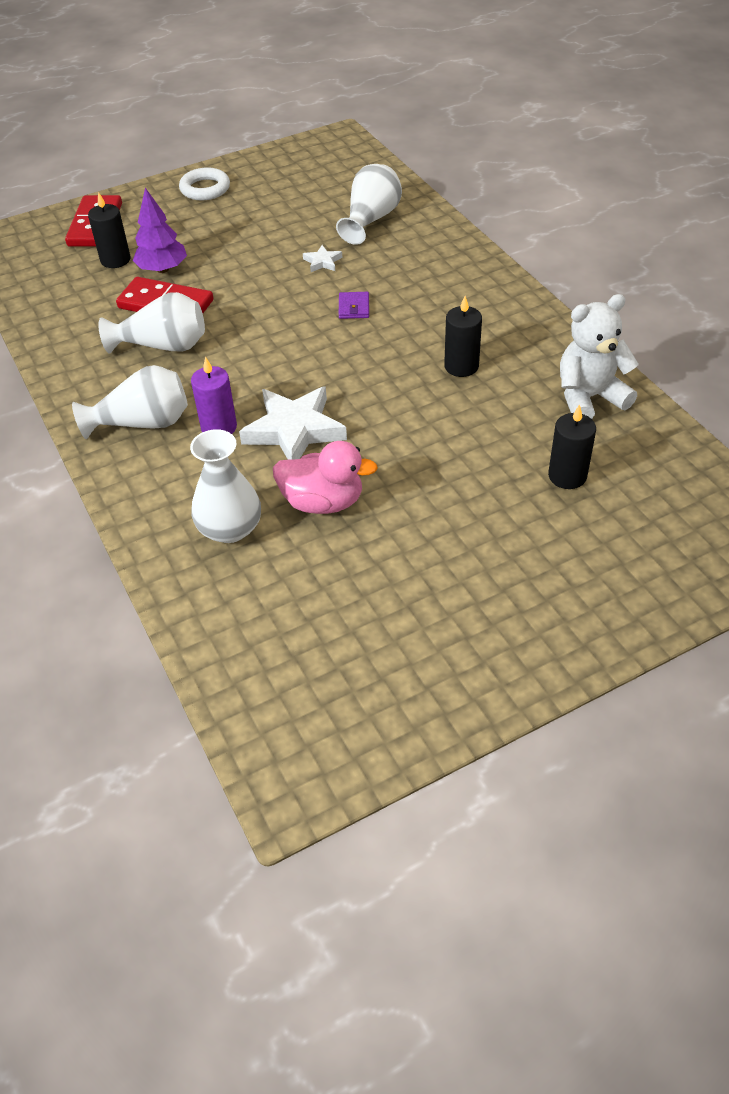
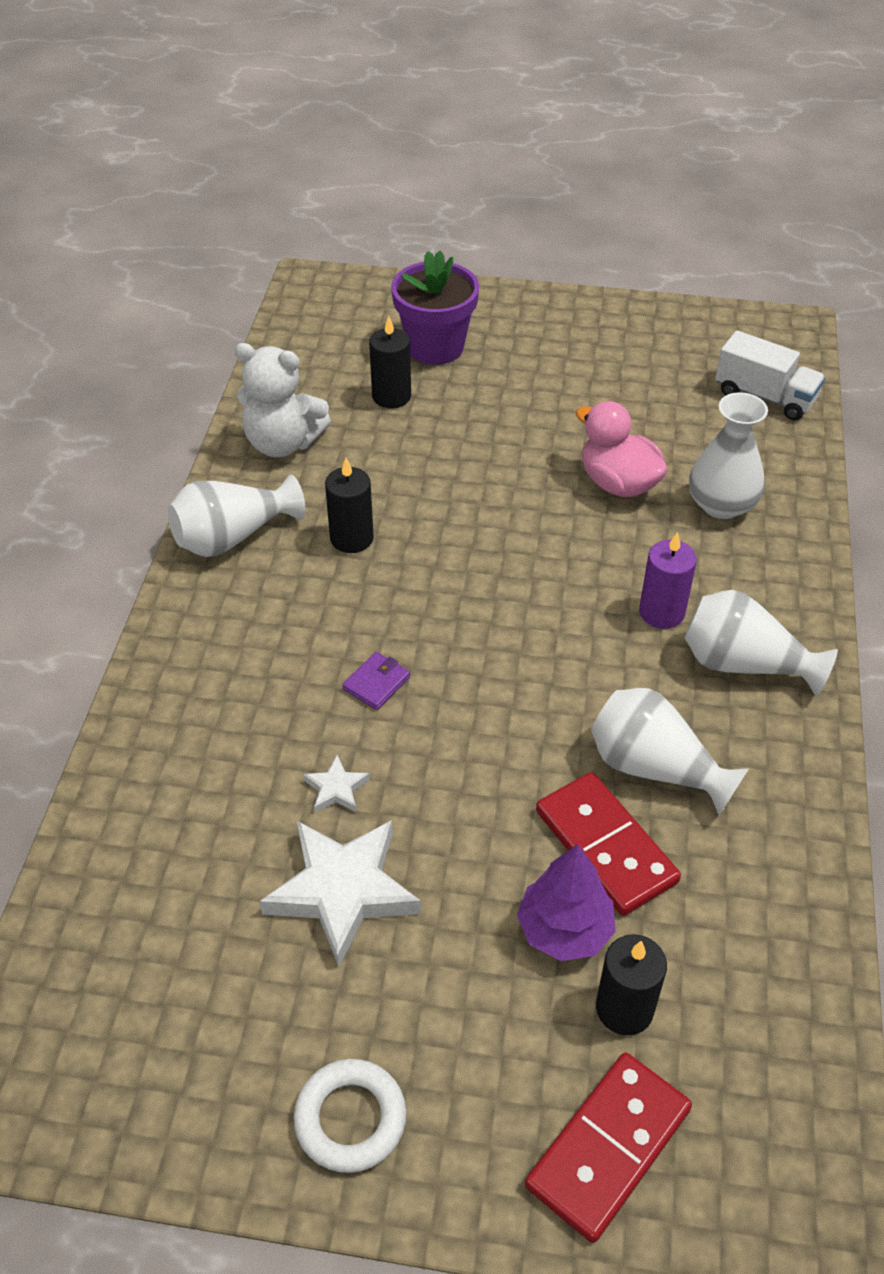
camera: 145 degrees left, 0 degrees up
(262, 666) = (764, 396): none -> white truck
(294, 430) = (586, 565): white star -> white star (343, 891)
(371, 220) = (190, 830): white vase -> white vase (233, 537)
(594, 543) = (435, 347): none -> purple flower pot

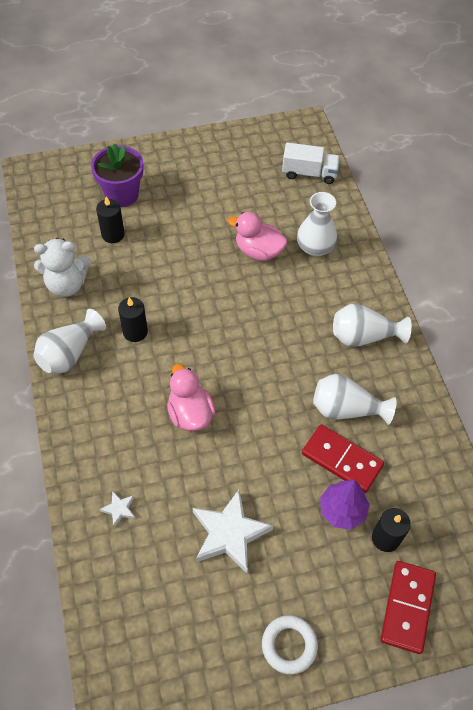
camera: 25 degrees left, 10 degrees up
(336, 789) = (199, 480): white star -> white star (119, 509)
(376, 683) = (190, 413): purple wallet -> pink duck
(661, 612) = (313, 321): purple candle -> none

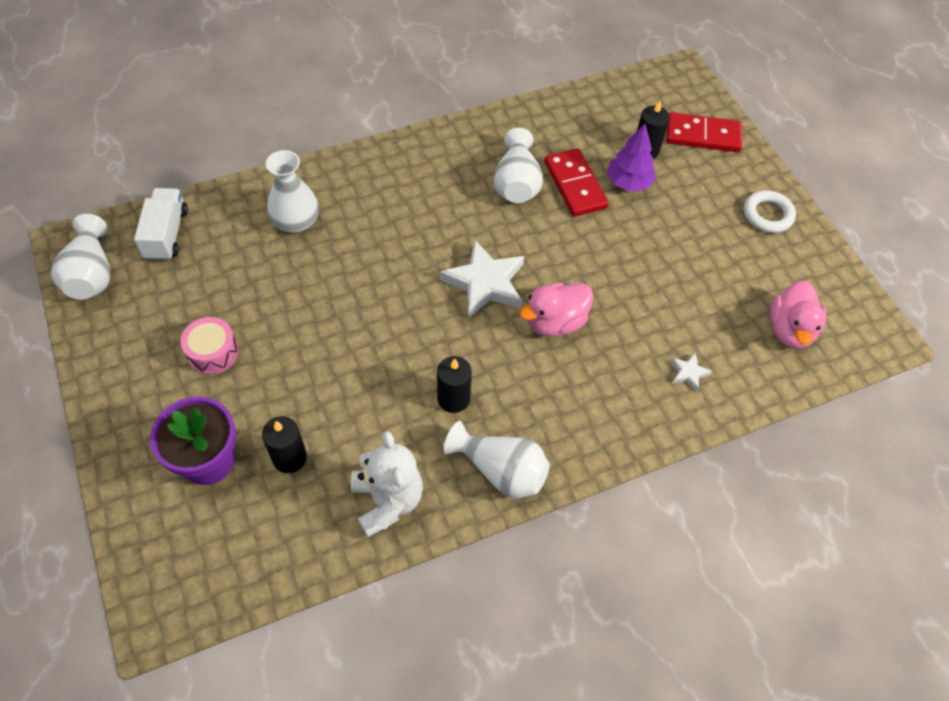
camera: 100 degrees left, 0 degrees up
(203, 197) = (213, 352): none -> pink drum
(229, 533) = (681, 270): white star -> white star (485, 283)
(258, 251) = (307, 278): pink duck -> pink duck (790, 330)
(341, 460) = (575, 185): red domino -> red domino turned 45 degrees counterclockwise
(364, 336) = (422, 172): white vase -> white vase (91, 274)

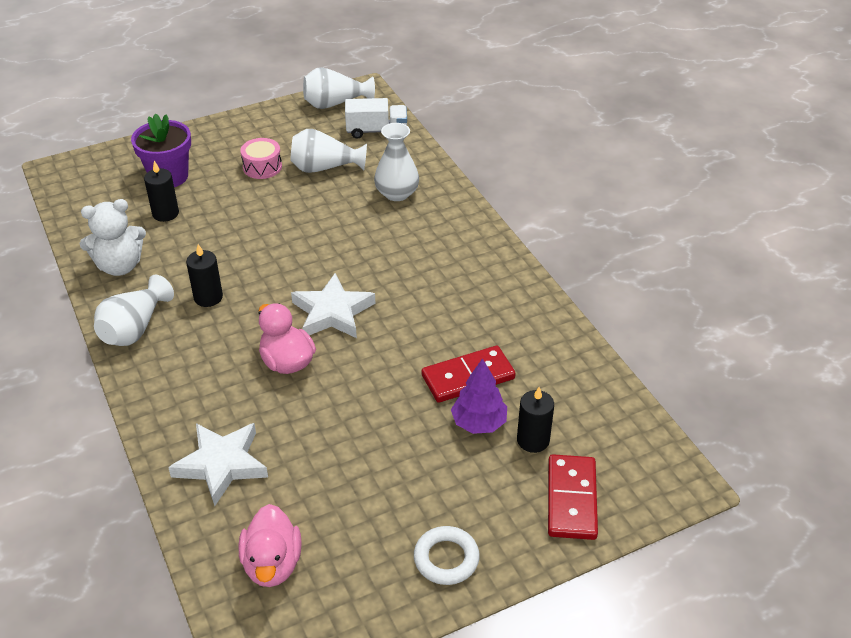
camera: 90 degrees right, 15 degrees down
(516, 183) = (463, 331): white vase -> white vase (325, 168)
(688, 373) = (221, 464): white star -> white star, size x2.23
(790, 330) = (272, 564): pink duck -> pink duck turned 105 degrees counterclockwise

